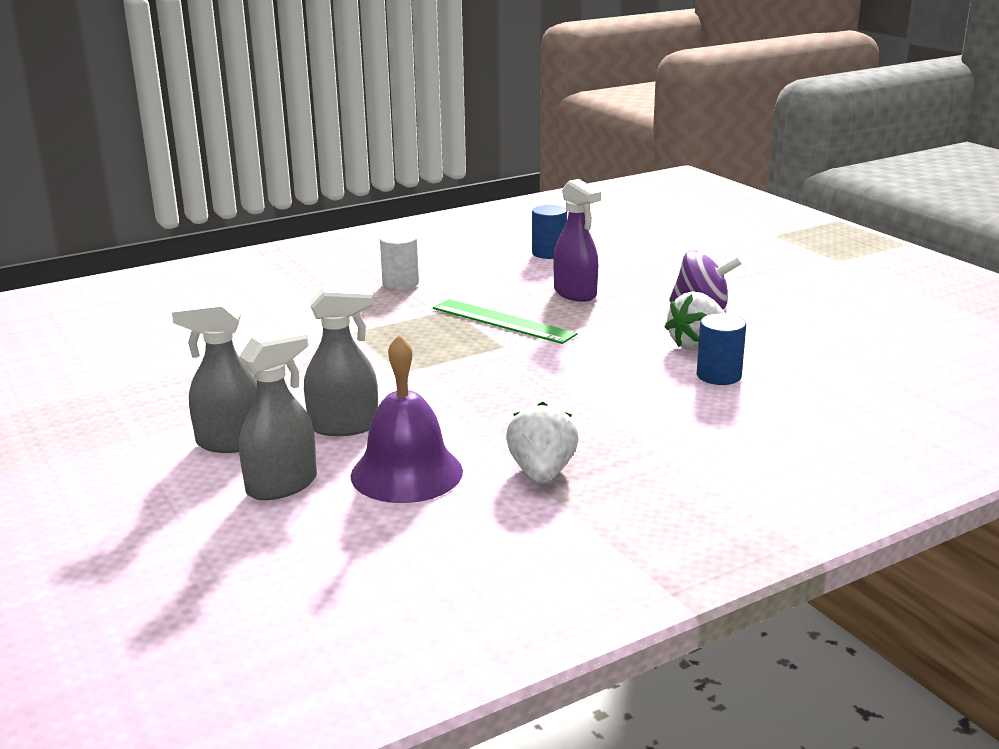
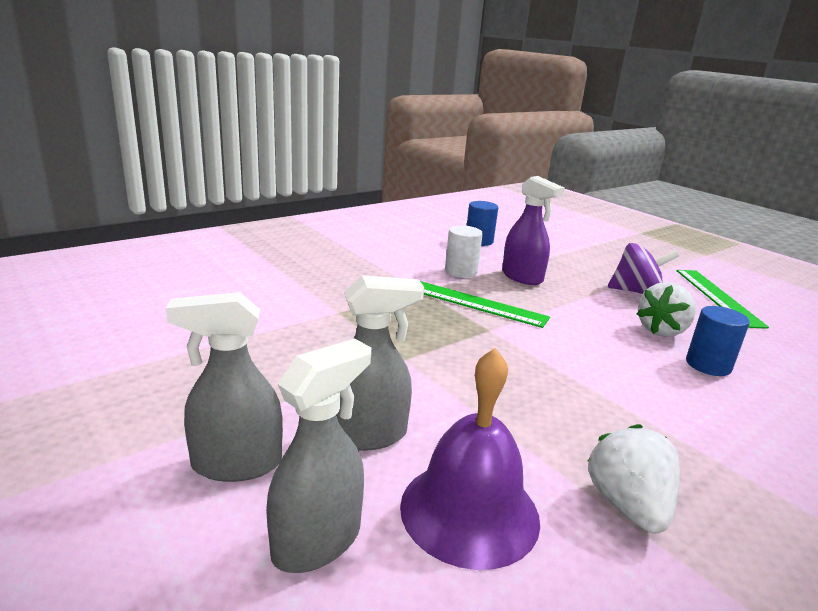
camera: 10 degrees left, 0 degrees up
(400, 283) = (365, 263): white cylinder -> white cylinder (461, 271)
(801, 310) = (718, 297): none -> green ruler

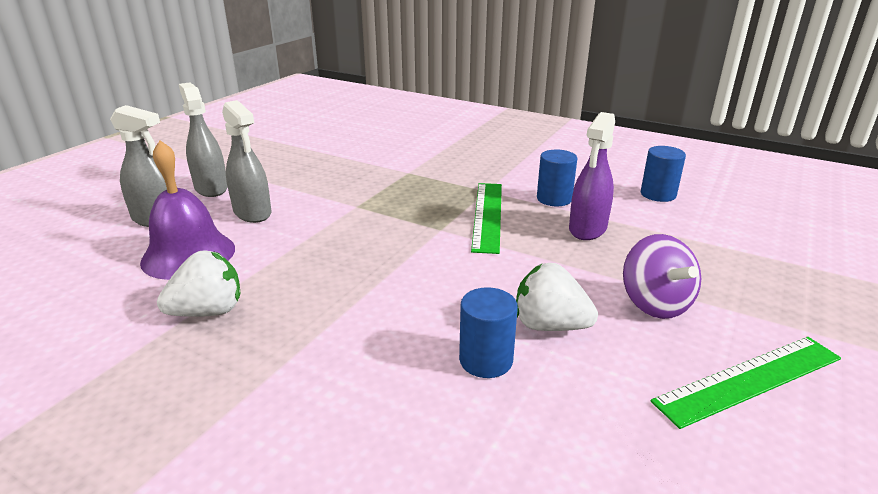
camera: 70 degrees right, 5 degrees up
(461, 271) = (554, 199): white cylinder -> blue cylinder

